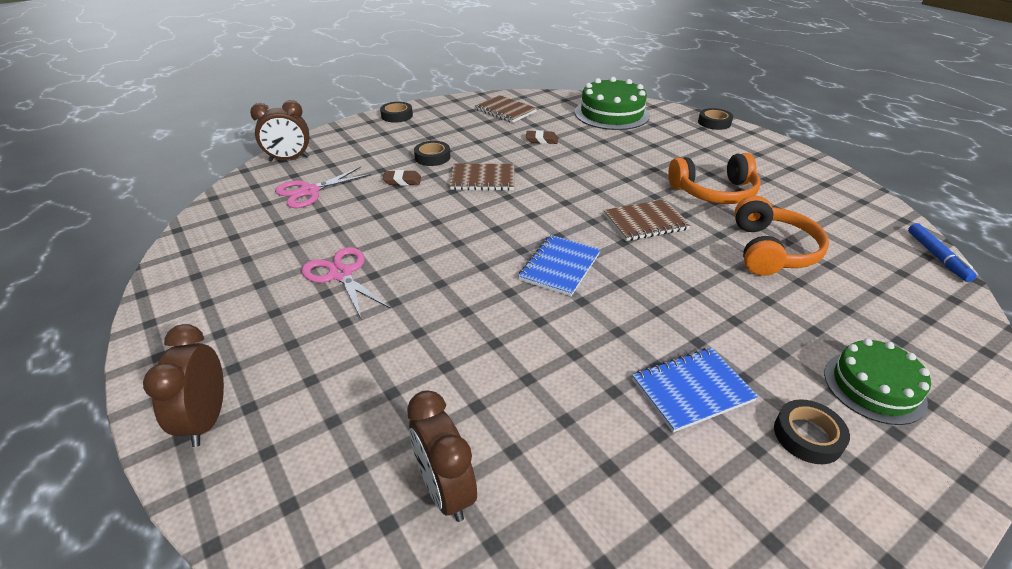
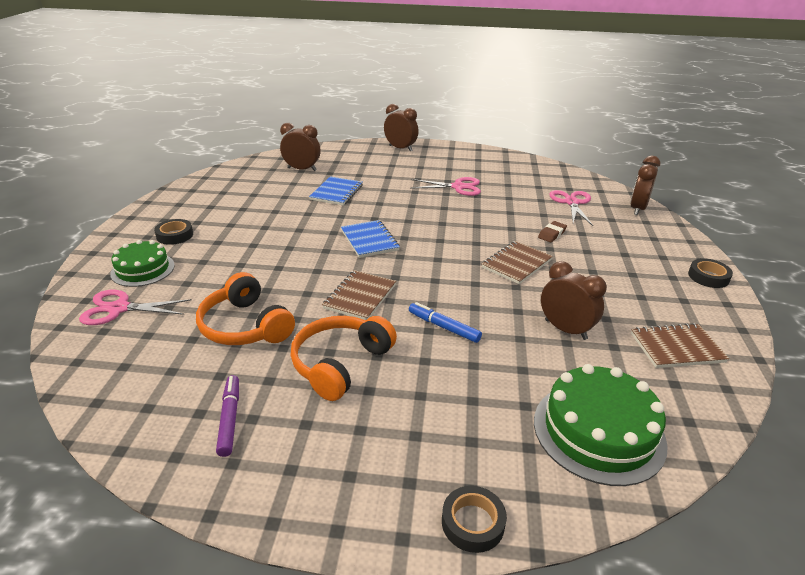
camera: 130 degrees right, 5 degrees down
(432, 157) = (583, 259): black tape -> none
(541, 140) = (565, 329): brown eraser -> brown clock
(692, 390) = (240, 226): blue notebook -> blue notebook (336, 192)
(817, 201) = (230, 419): none -> purple marker
(910, 338) = (119, 308): none -> pink scissors
(937, 257) = (86, 407): blue marker -> blue marker (443, 327)

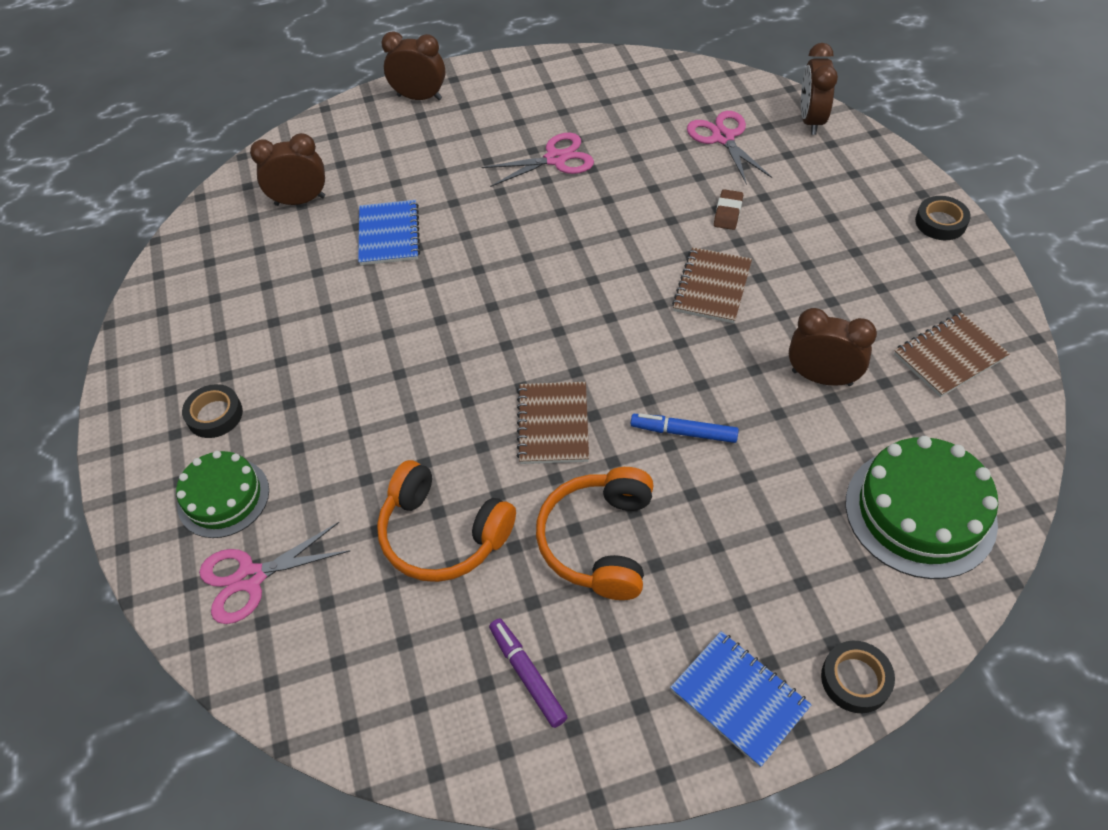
camera: 20 degrees left, 20 degrees up
(369, 240) = (499, 316): blue notebook -> blue notebook (739, 699)

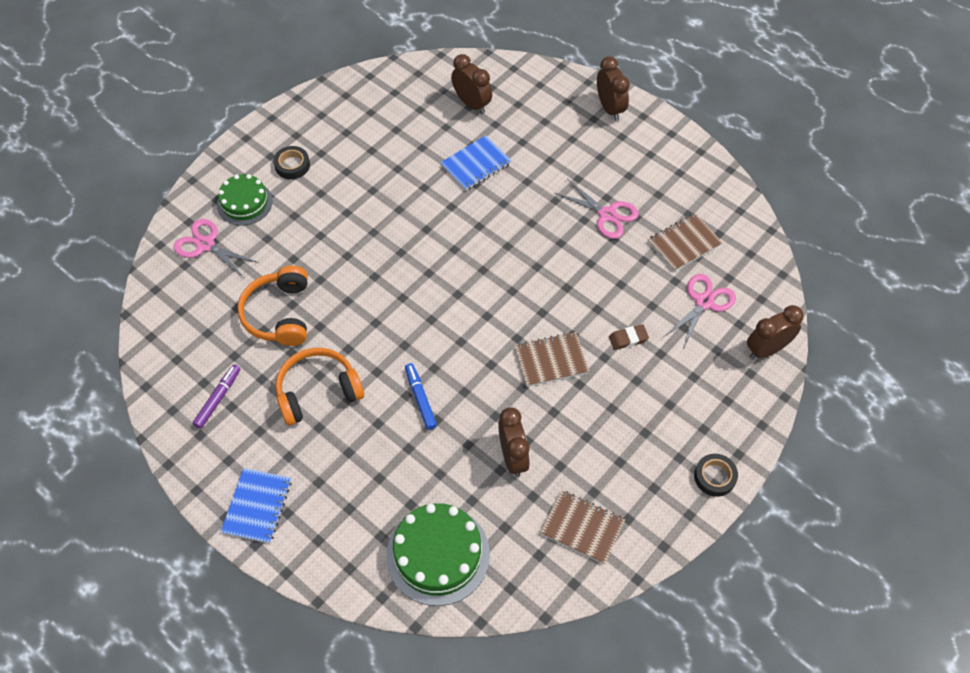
camera: 55 degrees right, 5 degrees up
(553, 424) = (384, 328): brown notebook -> brown notebook (684, 244)
(855, 679) = (300, 561): black tape -> none

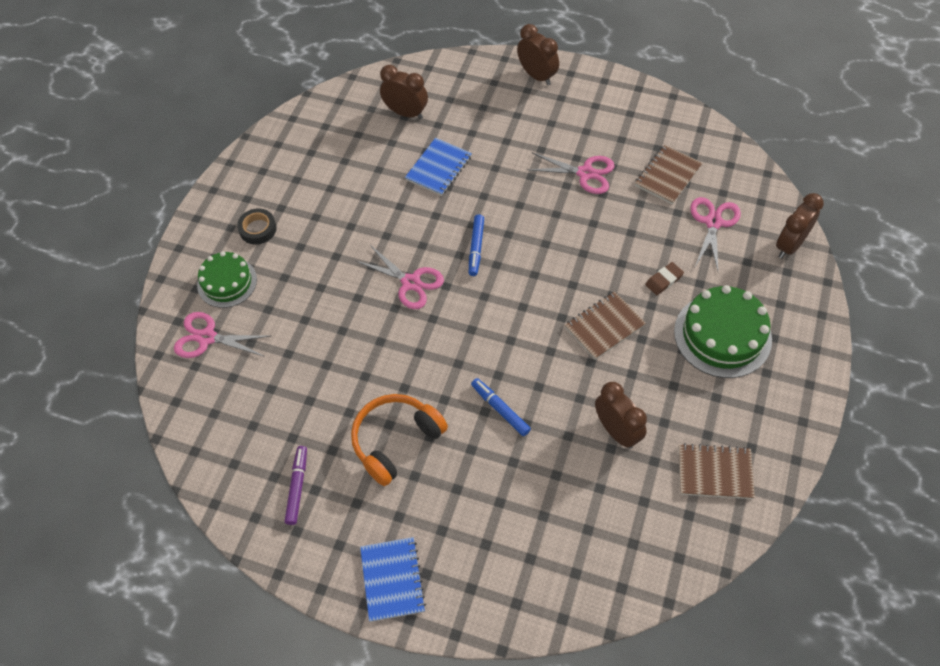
camera: 20 degrees left, 0 degrees up
(279, 314) = (318, 379): orange headphones -> none
(399, 259) = (410, 282): none -> pink scissors
(438, 554) = (594, 554): green cake -> green cake (722, 335)
(472, 248) = (476, 248): none -> blue marker
(714, 477) = (806, 378): black tape -> none

